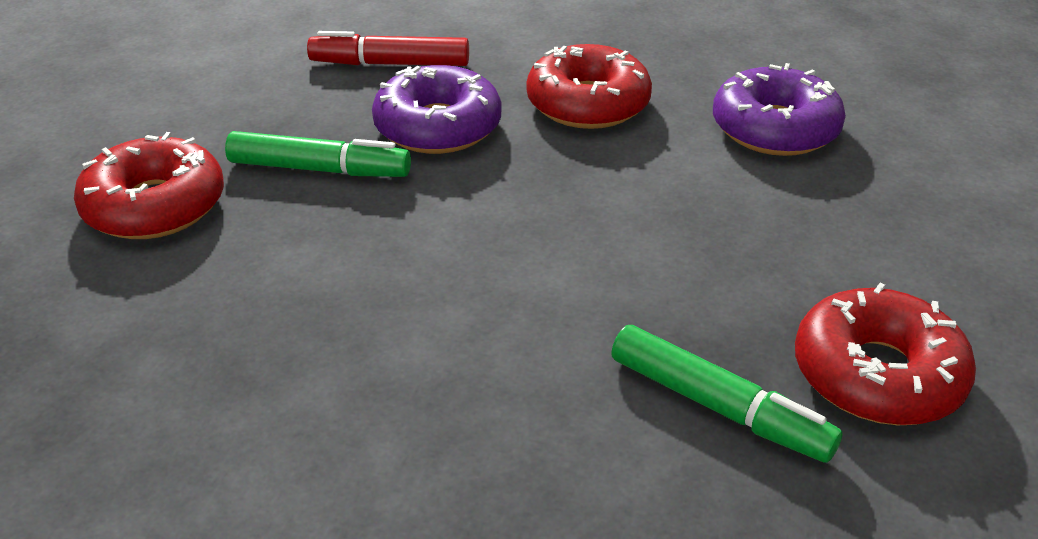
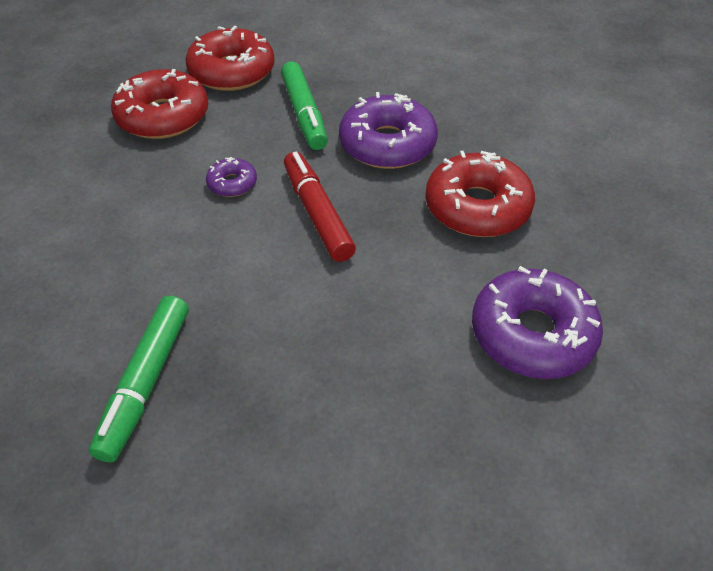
camera: 65 degrees right, 10 degrees up
(391, 64) = (448, 97): red marker -> red marker (317, 214)
(408, 260) = (232, 183): none -> purple donut
(877, 374) = (217, 479): red donut -> red donut (163, 116)

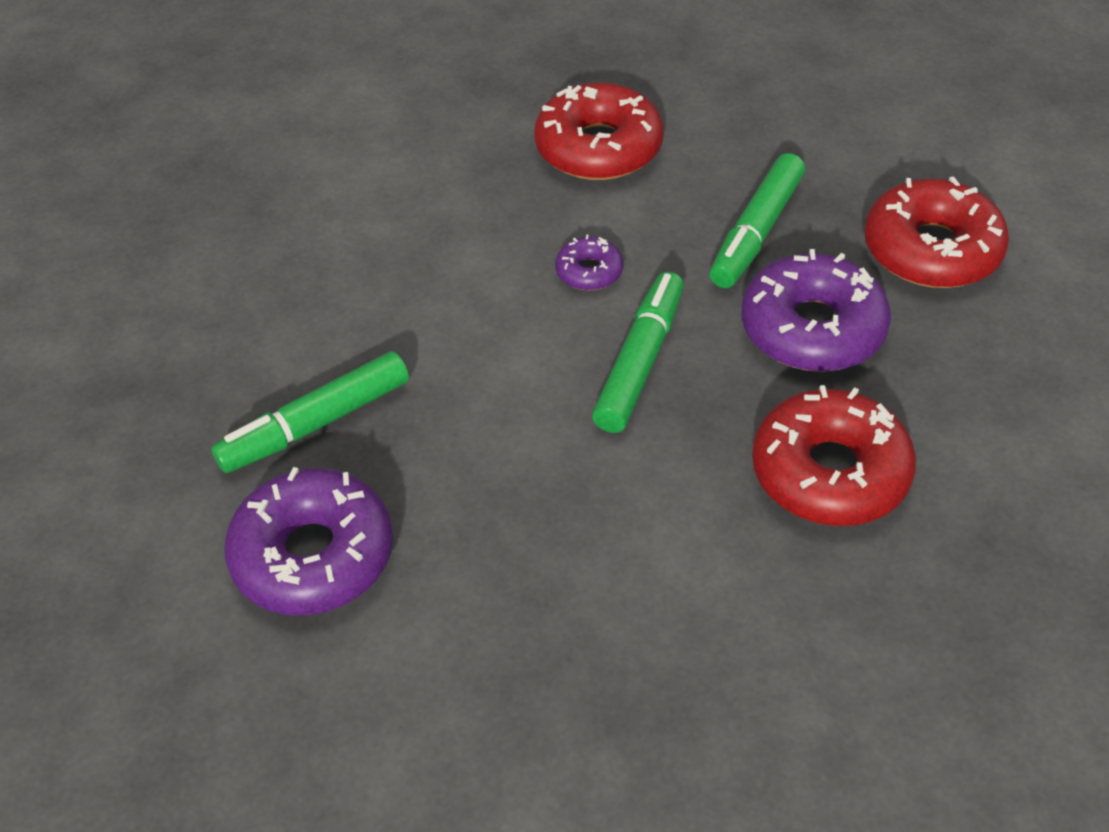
camera: 45 degrees right, 0 degrees up
(232, 72) = (731, 130): red donut -> red donut (931, 250)
(317, 214) = (639, 362): red marker -> green marker
(532, 334) = (717, 649): purple donut -> purple donut (313, 555)

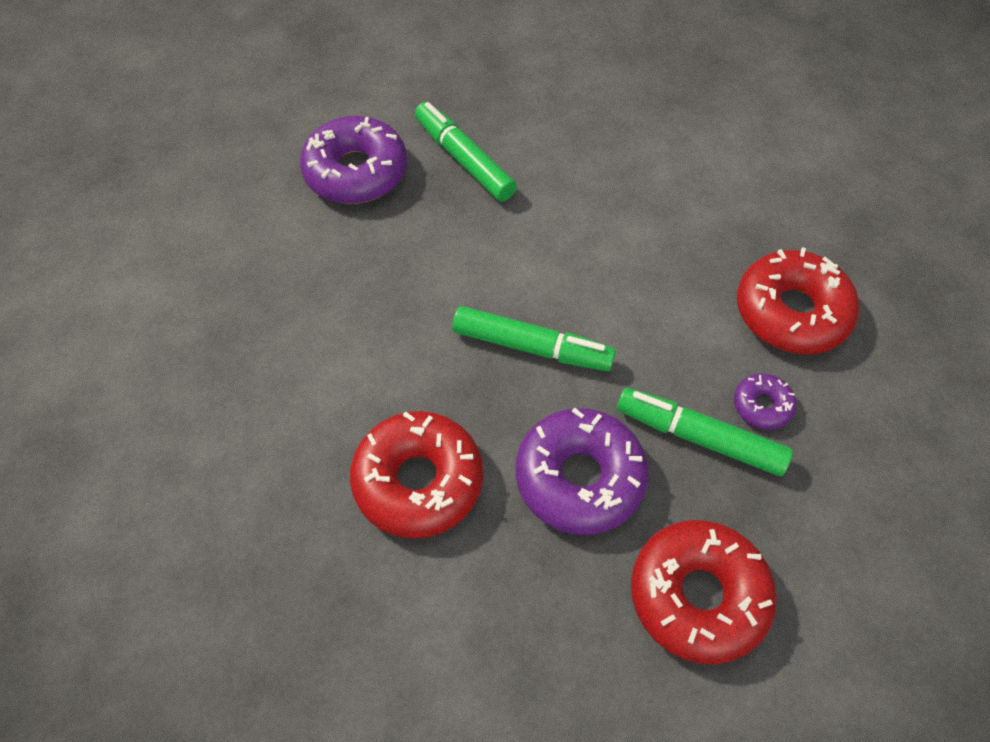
camera: 85 degrees right, 10 degrees up
(589, 272) = (631, 310): purple donut -> purple donut (762, 405)

